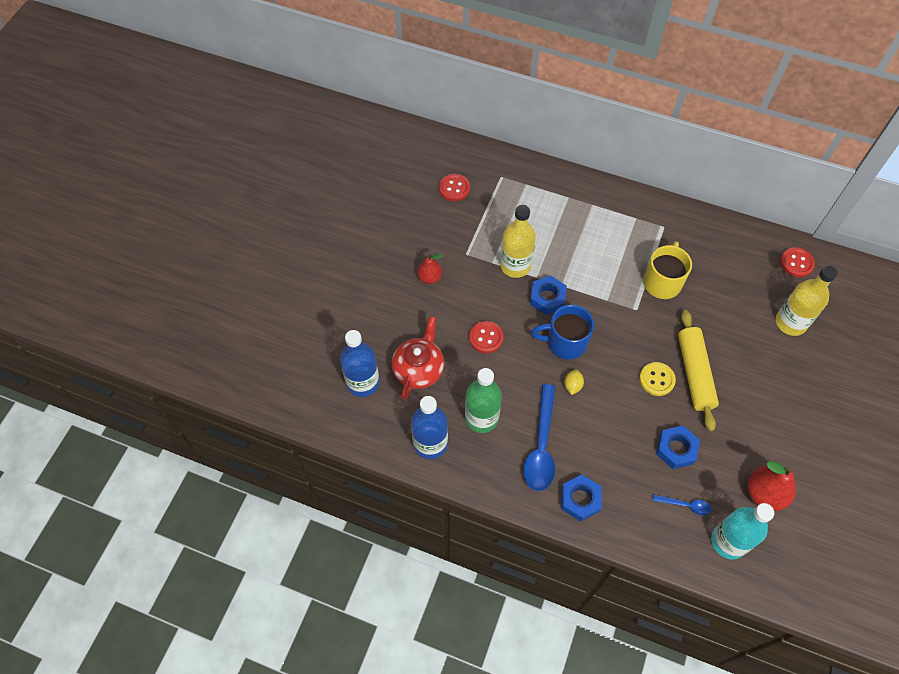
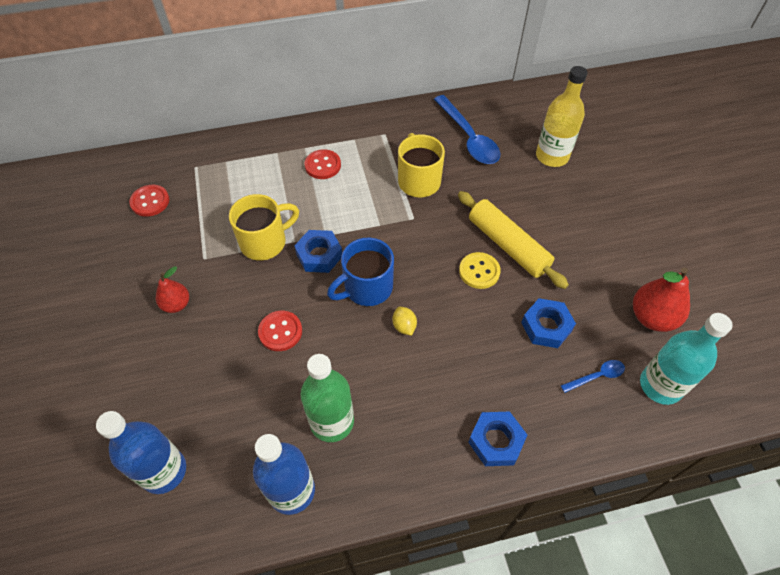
camera: 35 degrees left, 5 degrees down
(419, 369) = (224, 411): red teapot -> none
(515, 266) = (265, 242): yellow bottle -> yellow mug
(541, 446) = (416, 410): blue spoon -> blue spoon (468, 138)
(796, 263) = (518, 107): red button -> red button (323, 165)

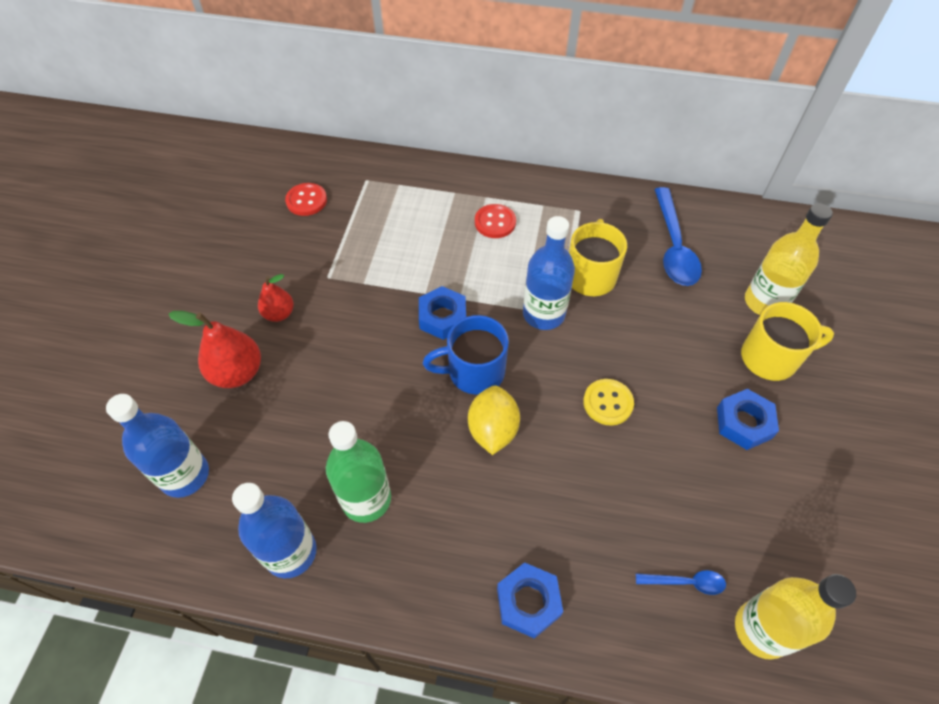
camera: 25 degrees right, 0 degrees up
(265, 242) = (395, 282): yellow mug -> yellow mug (770, 358)
(280, 331) = (363, 382): red button -> none
(398, 223) = (543, 314): none -> blue bottle
(404, 326) = (493, 430): yellow lemon -> yellow lemon, size x1.83
(507, 245) = (656, 386): yellow rolling pin -> none
(546, 326) = (654, 498): blue nut -> blue nut (743, 423)
(652, 317) = (793, 543): red pear -> red pear (237, 373)
(660, 385) = (761, 629): turquoise bottle -> yellow bottle

